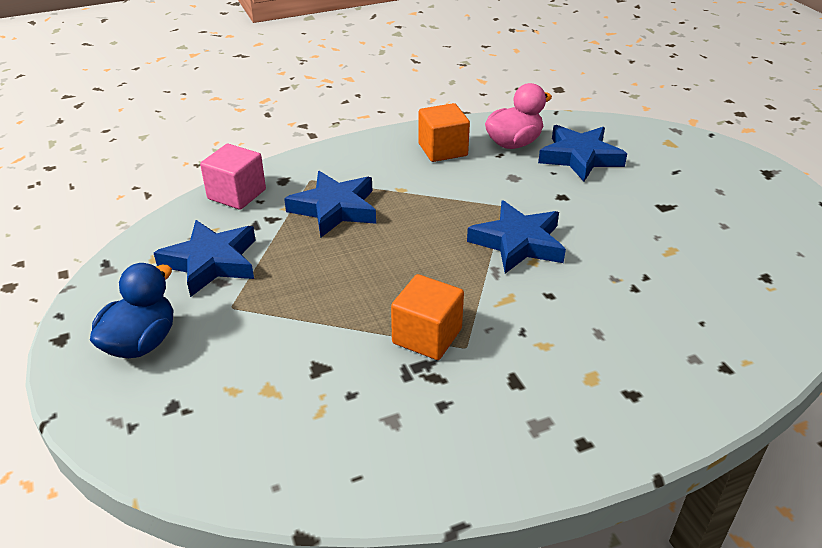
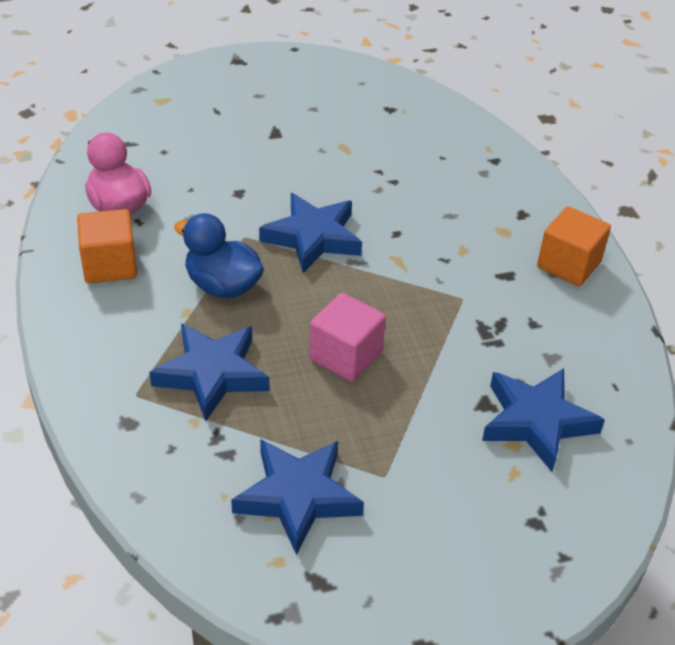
camera: 85 degrees left, 5 degrees up
(141, 343) = (439, 559): blue duck -> blue duck (222, 286)
(237, 194) = (148, 473): pink cube -> pink cube (345, 356)
(427, 336) = (446, 322): orange cube -> orange cube (568, 264)
(580, 157) = (168, 164): blue star -> blue star (537, 421)

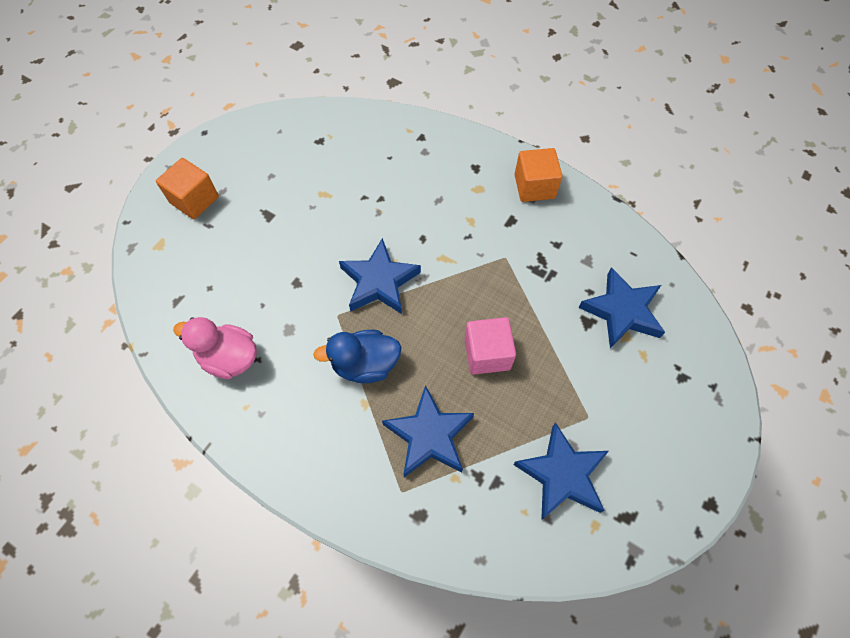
camera: 40 degrees left, 20 degrees up
(110, 265) = (277, 410): orange cube -> orange cube (194, 200)

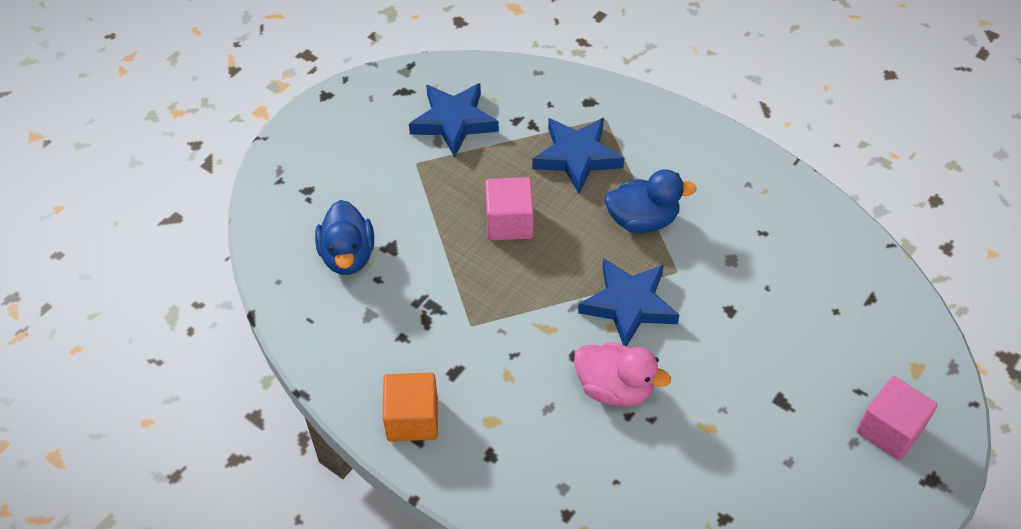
camera: 175 degrees left, 10 degrees down
(194, 200) = (889, 430): orange cube -> pink cube
(229, 358) = (793, 235): pink duck -> pink duck (615, 388)
(622, 311) = (348, 255): blue star -> blue duck

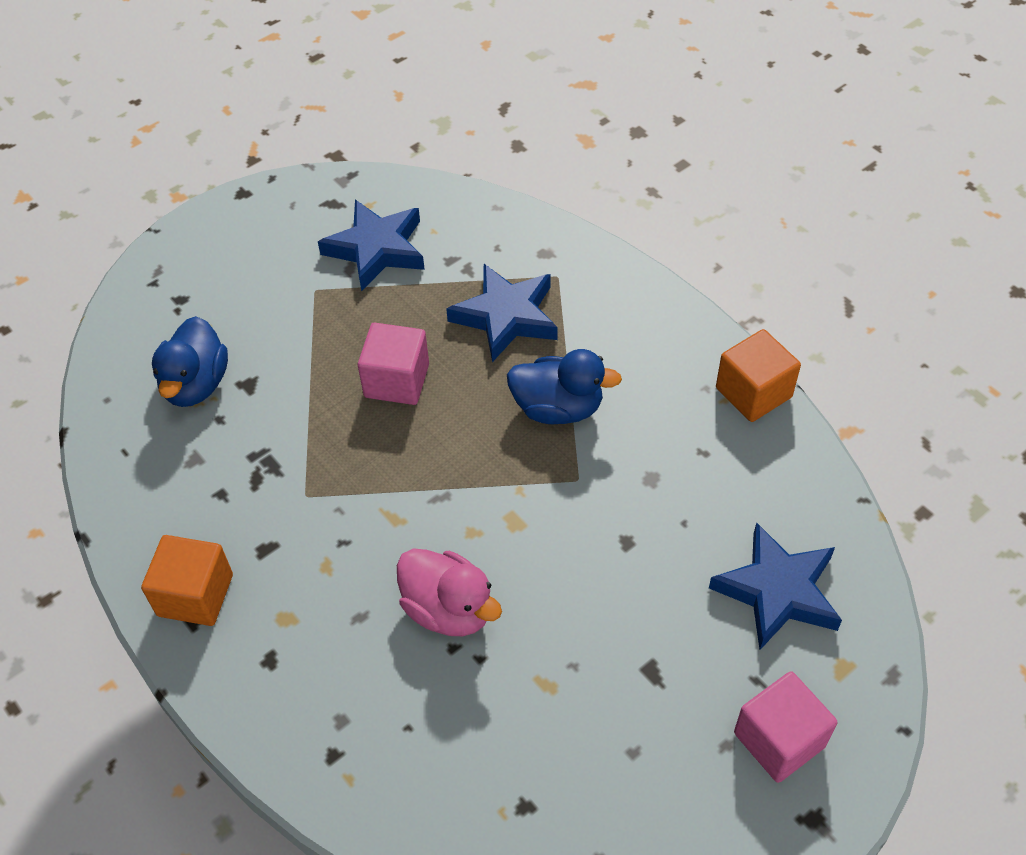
camera: 15 degrees right, 0 degrees up
(628, 305) = (503, 510): blue star -> blue star (777, 591)
(784, 181) = (753, 392): none -> orange cube

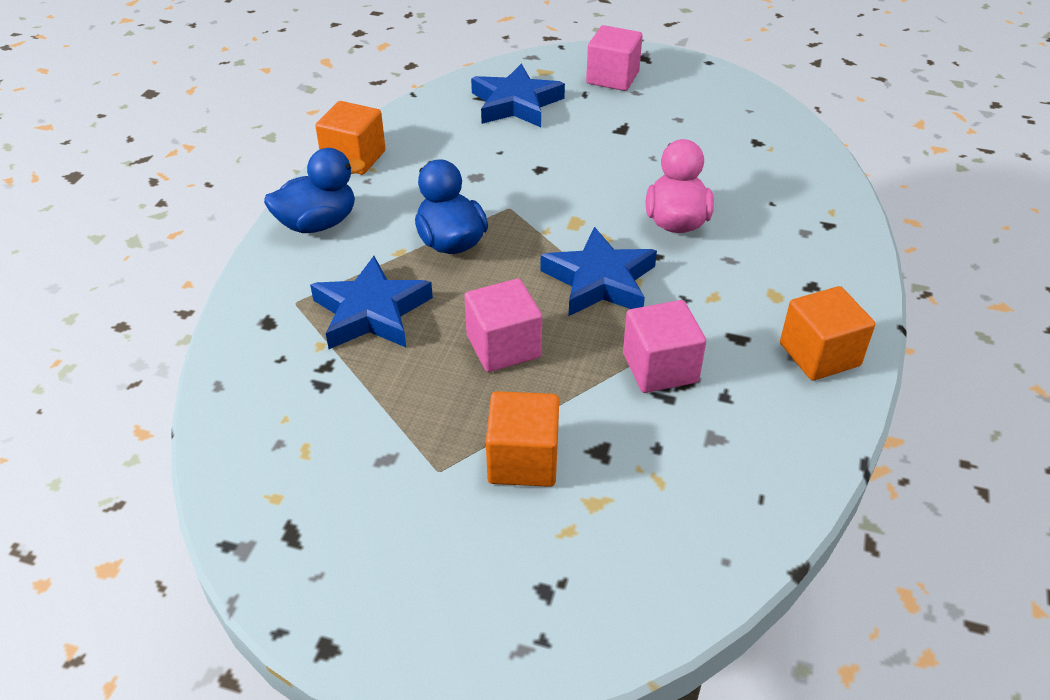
camera: 125 degrees left, 10 degrees down
(196, 384) = (638, 493): blue duck -> blue duck (318, 224)
(281, 337) = (523, 460): none -> orange cube
(285, 469) = (660, 368): none -> pink cube
(377, 249) = (343, 450): blue star -> blue star (599, 281)

